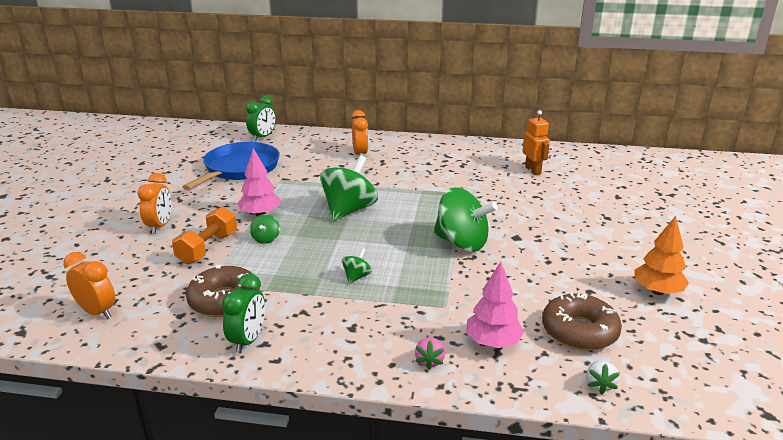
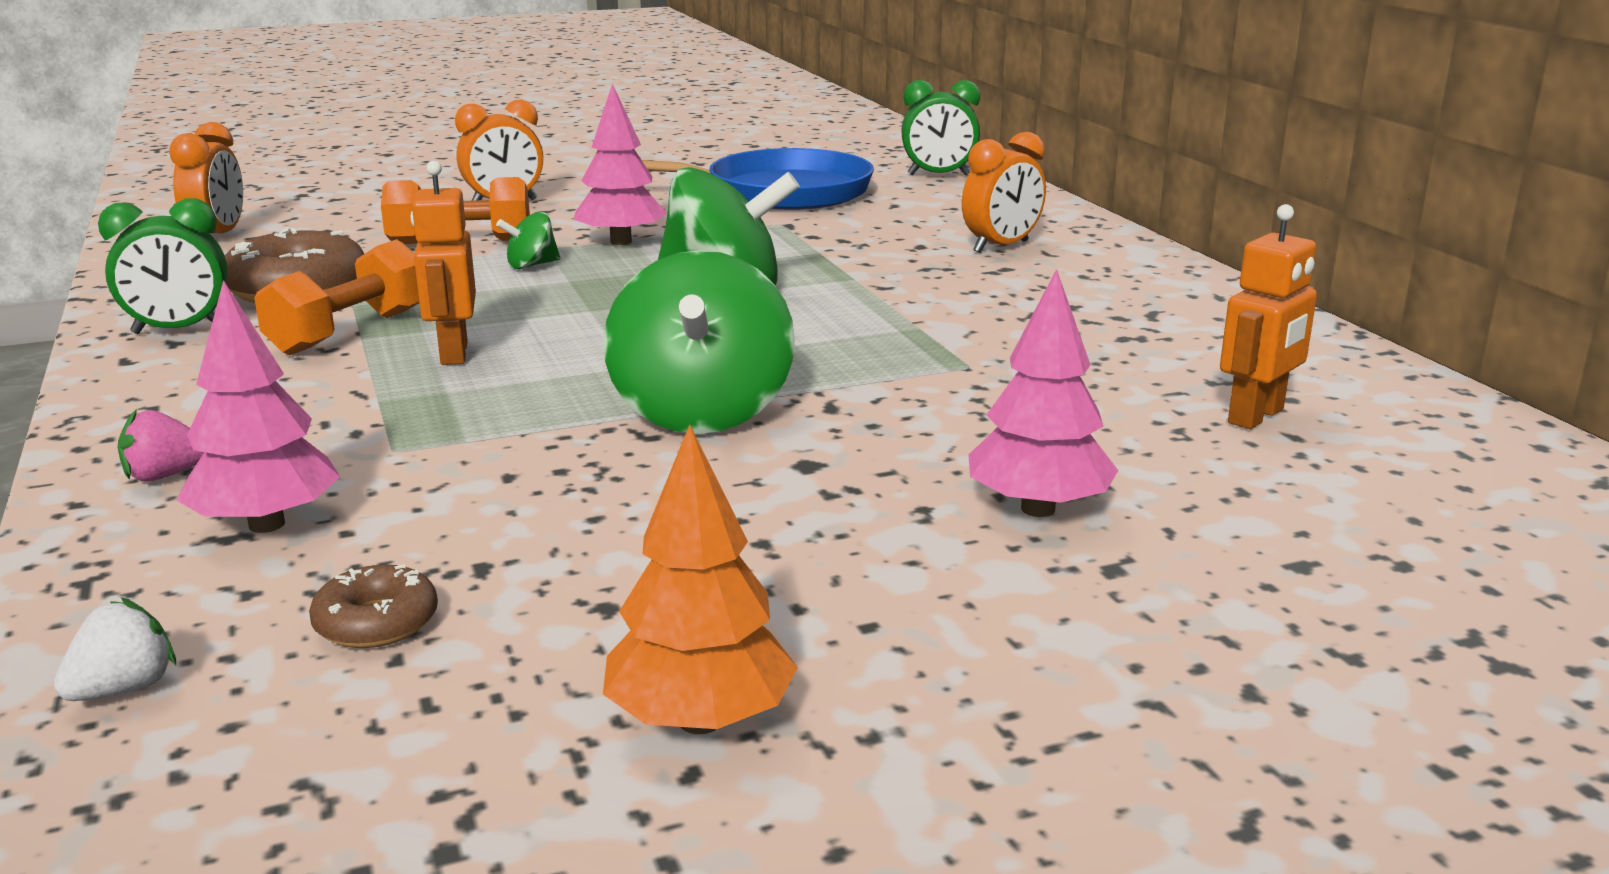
camera: 60 degrees right, 5 degrees down
(303, 296) = (349, 332): none -> orange dumbbell
(356, 277) = (453, 353): green spinning top -> orange robot
(569, 215) = (1038, 509): none -> pink tree
(579, 331) = (376, 622): brown donut -> brown donut, size x0.53
(599, 385) = (124, 689): white strawberry -> white strawberry turned 150 degrees clockwise

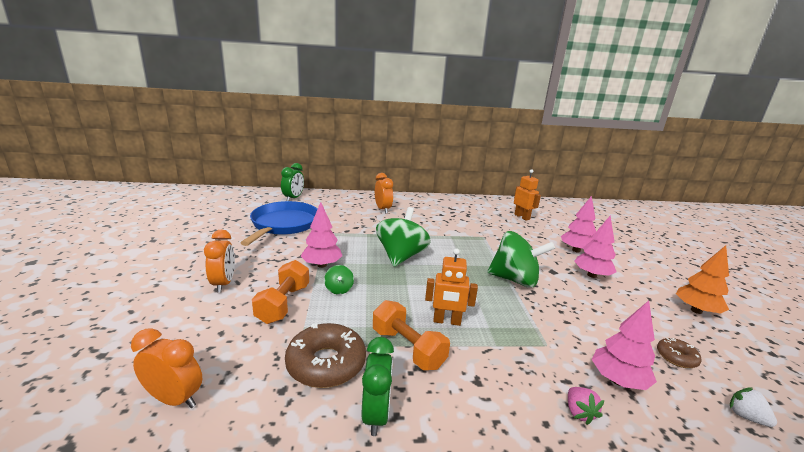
camera: 75 degrees left, 0 degrees up
(836, 527) = (592, 275): none -> pink tree

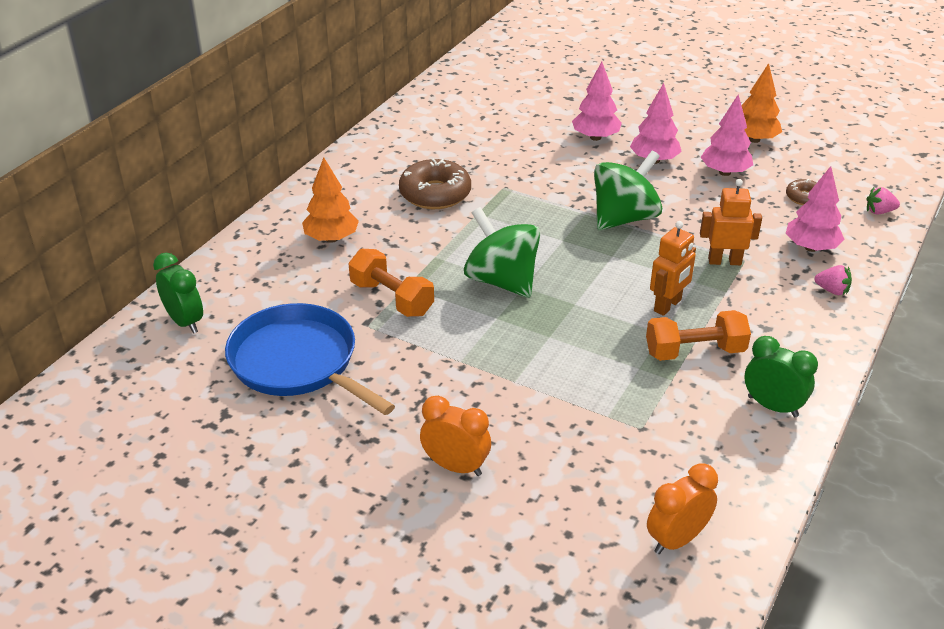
camera: 55 degrees left, 15 degrees up
(283, 304) = (547, 421): orange dumbbell -> orange dumbbell (391, 298)
(322, 265) = (471, 360): pink tree -> pink tree (725, 172)
(326, 363) = (684, 417): brown donut -> brown donut (435, 194)
(339, 289) = (546, 364): green spinning top -> none
(383, 209) = (331, 238): orange clock -> orange tree
(522, 217) = (475, 125): orange robot -> orange robot (724, 261)
(746, 417) = (879, 212): white strawberry -> pink strawberry

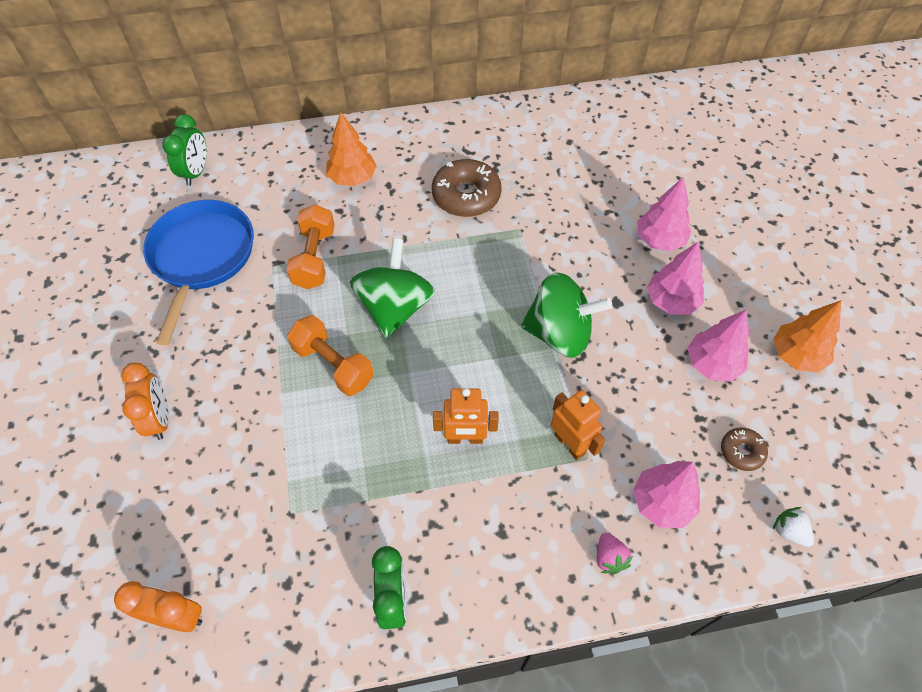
camera: 50 degrees right, 20 degrees up
(695, 352) = (419, 495): orange dumbbell -> orange dumbbell (333, 365)
(879, 212) = (789, 531): pink strawberry -> white strawberry

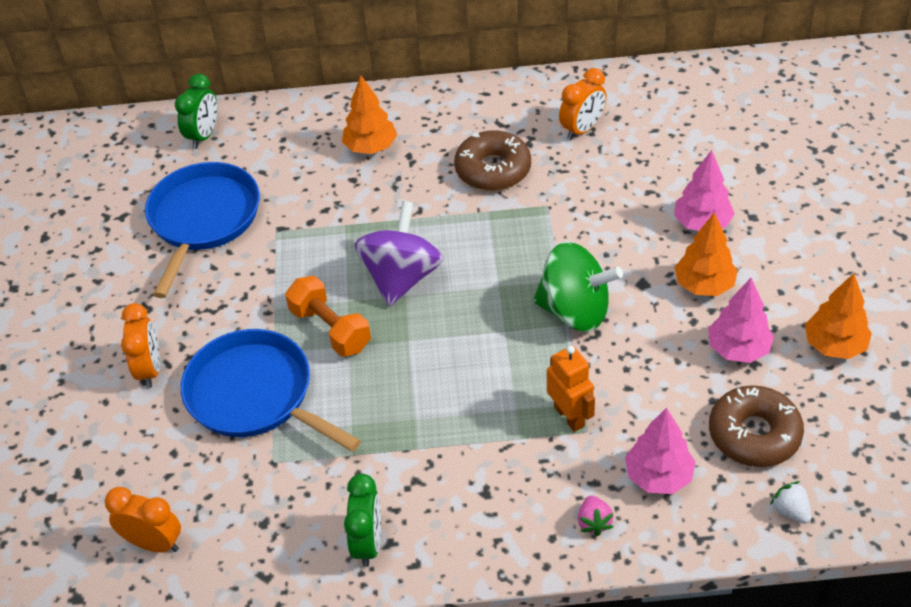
camera: 10 degrees right, 10 degrees down
(266, 440) = (255, 395): none -> blue pan
(314, 258) = (321, 225): orange dumbbell -> none
(395, 307) = (401, 277): green spinning top -> purple spinning top
(465, 438) = (459, 405): orange robot -> none
(540, 154) = (582, 129): none -> orange clock
(671, 301) = (704, 285): pink tree -> orange tree
(741, 451) = (754, 434): brown donut -> brown donut, size x1.90

